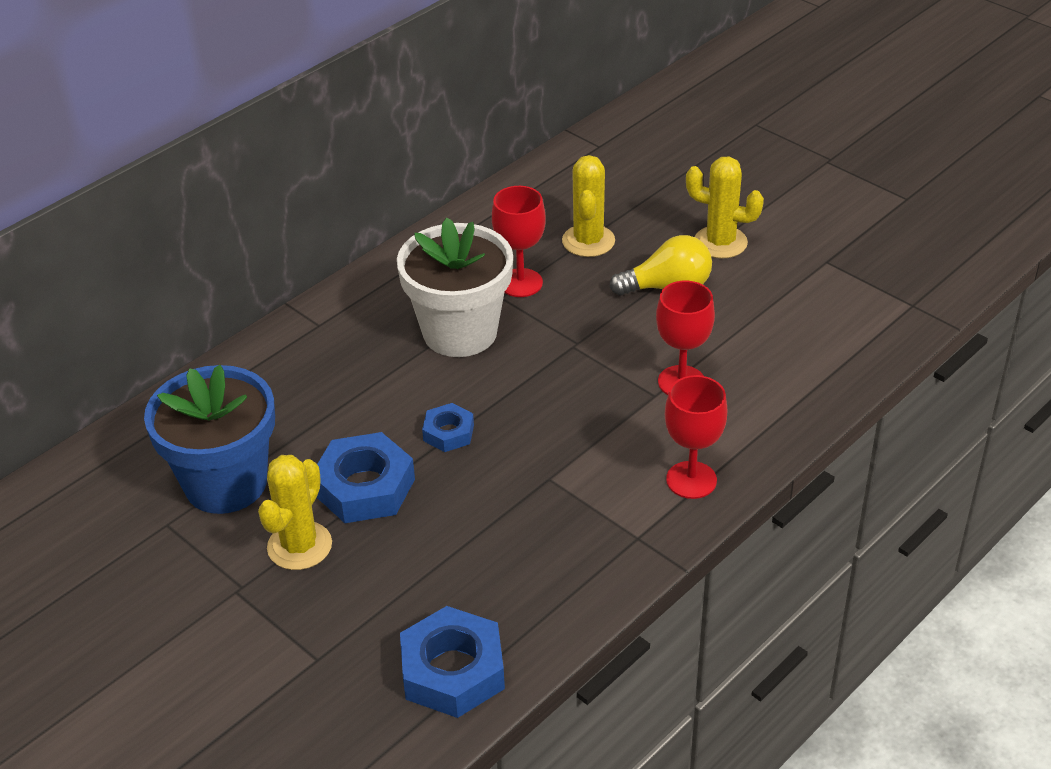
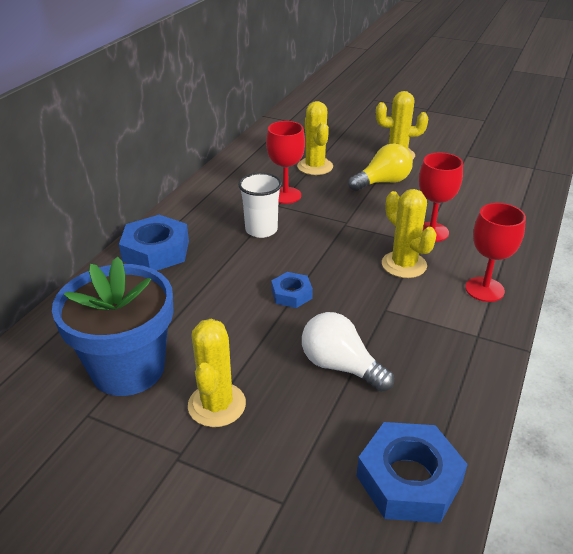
camera: 20 degrees left, 5 degrees down
(364, 487) = (248, 346): blue nut -> blue nut (156, 251)
(454, 535) = (340, 366): none -> white light bulb
(460, 332) = (261, 230): white flower pot -> white cup
(612, 423) = (404, 265): none -> yellow cactus

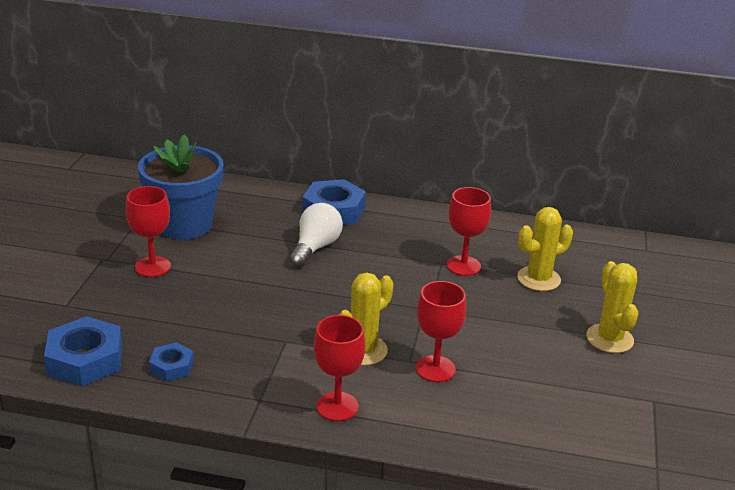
camera: 75 degrees right, 5 degrees down
(217, 405) = (152, 267): yellow cactus -> red goblet
(261, 230) = (390, 259): white cup -> none
(291, 294) = (293, 286): blue nut -> blue nut (172, 366)
(340, 366) = (202, 320): white light bulb -> white light bulb (315, 247)
(382, 182) = (530, 330): yellow light bulb -> none

